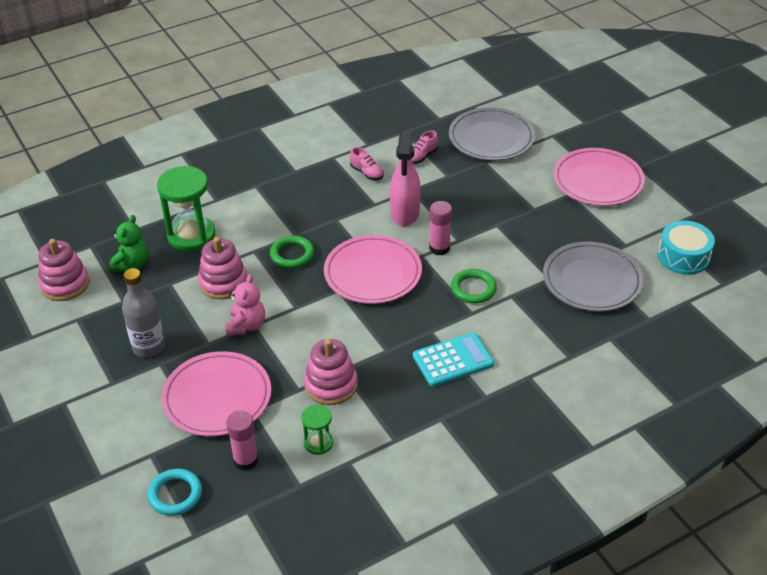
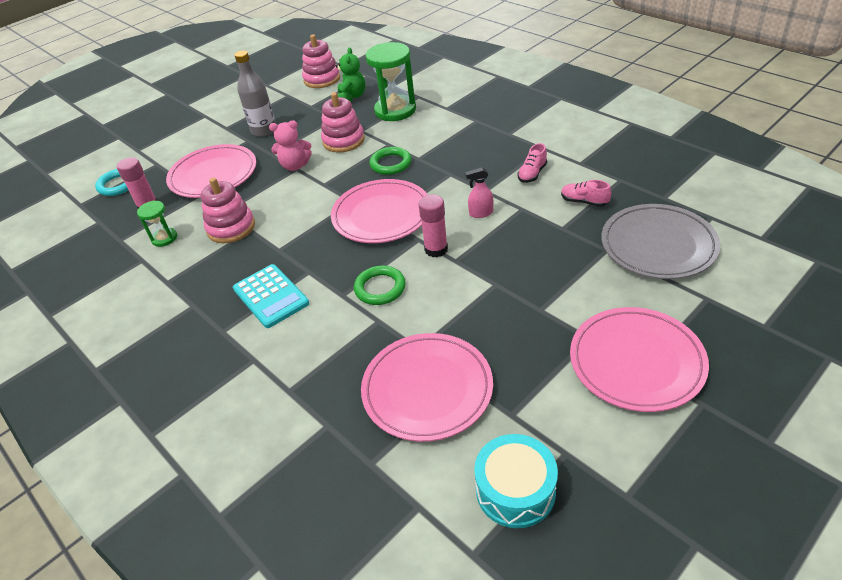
camera: 80 degrees right, 0 degrees up
(131, 264) = (351, 96): green teddy bear -> green teddy bear turned 90 degrees counterclockwise
(405, 213) = (480, 213): pink spray bottle -> pink spray bottle, size x0.49
(592, 280) = (427, 389): grey plate -> pink plate

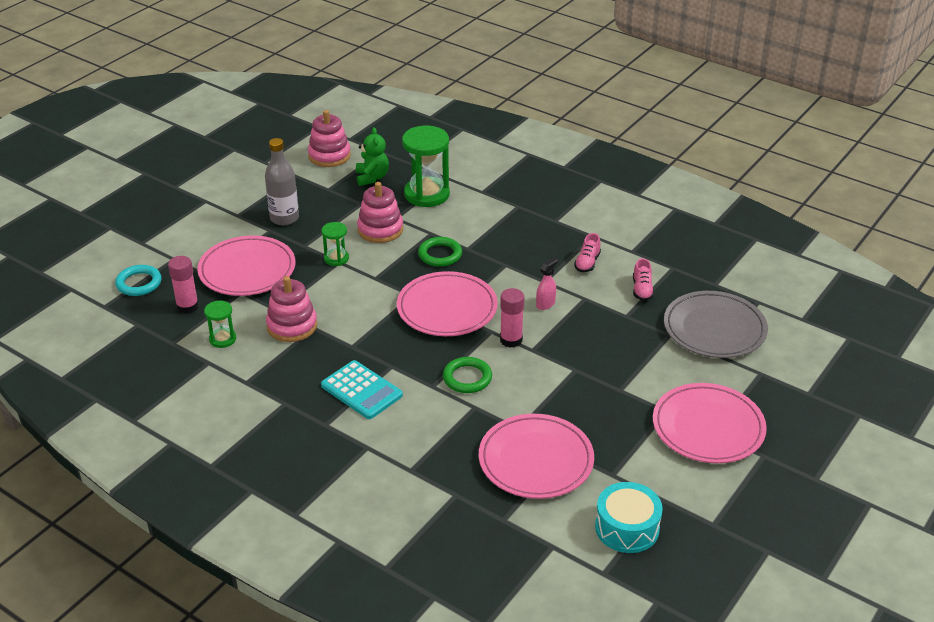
camera: 15 degrees left, 5 degrees down
(295, 166) = (336, 258): pink teddy bear -> green hourglass
(480, 213) = (545, 304): pink spray bottle -> pink spray bottle turned 150 degrees clockwise
(584, 202) = (642, 290): pink shoe -> pink shoe turned 105 degrees counterclockwise

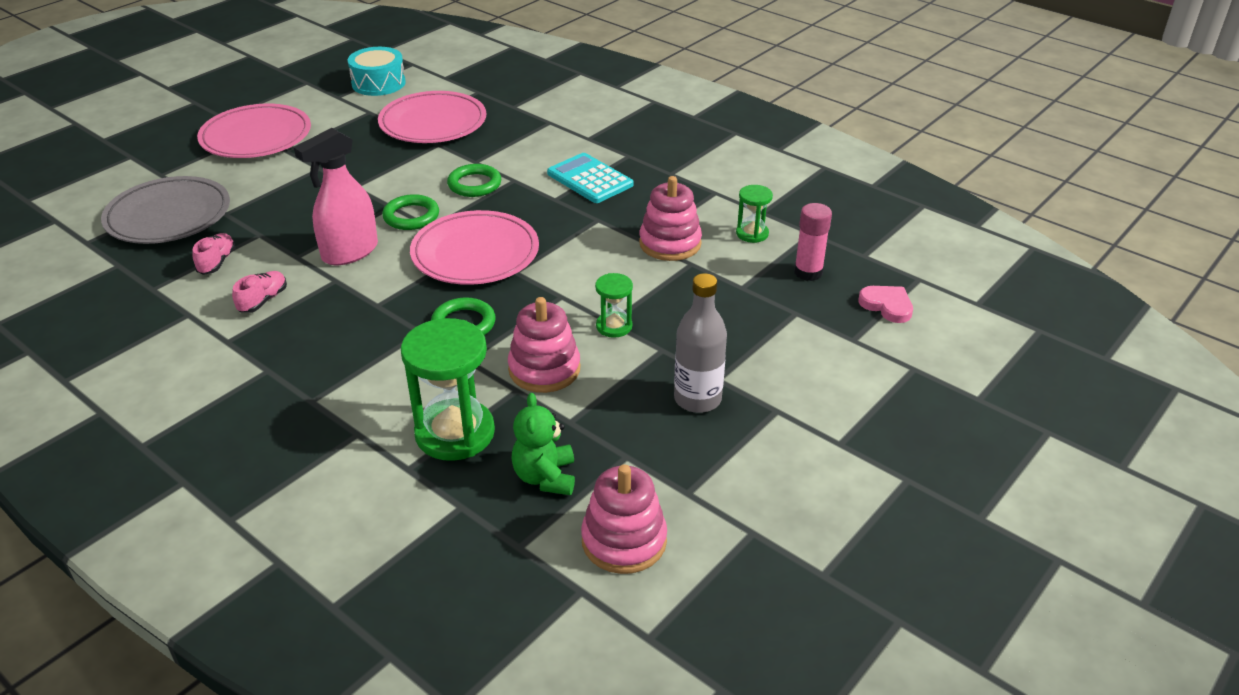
camera: 175 degrees left, 0 degrees up
(139, 283) = (887, 306): turquoise ring -> pink heart
(247, 270) = (740, 316): pink plate -> none
(511, 340) = (411, 216): pink glue stick -> green ring
(545, 304) = (349, 252): pink spray bottle -> pink spray bottle, size x2.02

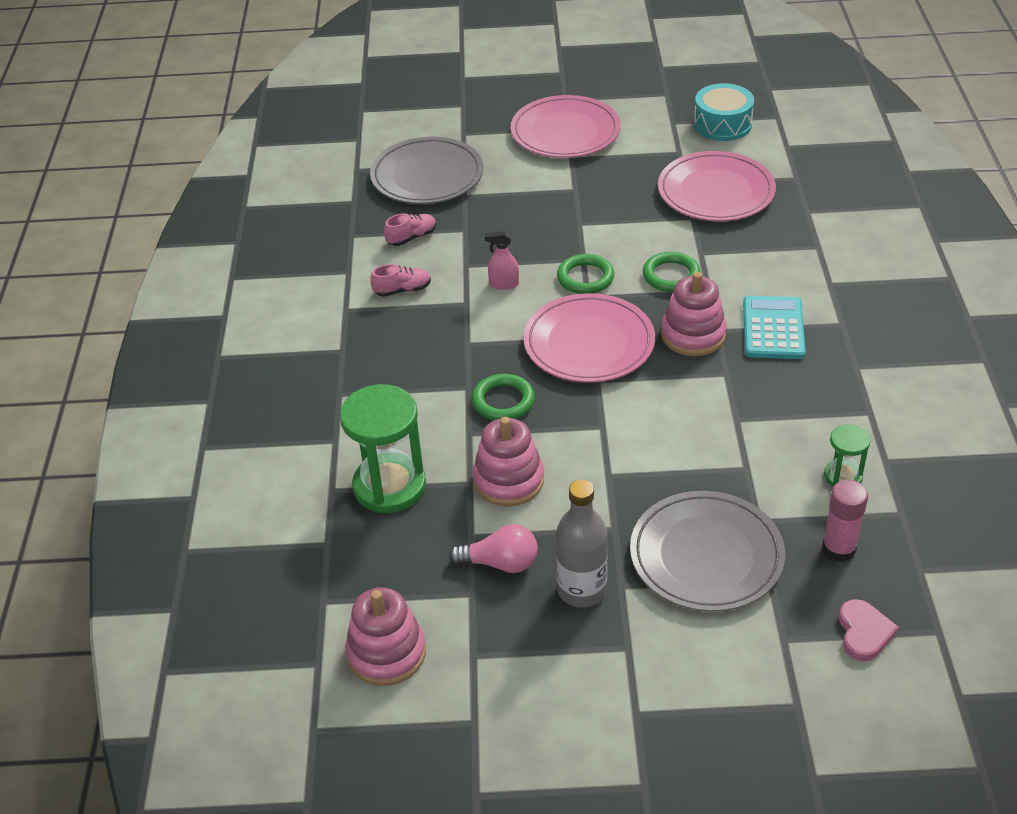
camera: 50 degrees right, 5 degrees up
(349, 252) = (503, 284): pink spray bottle -> pink spray bottle, size x0.49
(545, 477) = (400, 565): green teddy bear -> none
(614, 326) = (605, 481): green hourglass -> none
(618, 423) = (500, 563): none -> pink light bulb
(670, 243) = (755, 437): pink stacking toy -> pink stacking toy (693, 335)
(742, 326) = (706, 556): none -> grey plate

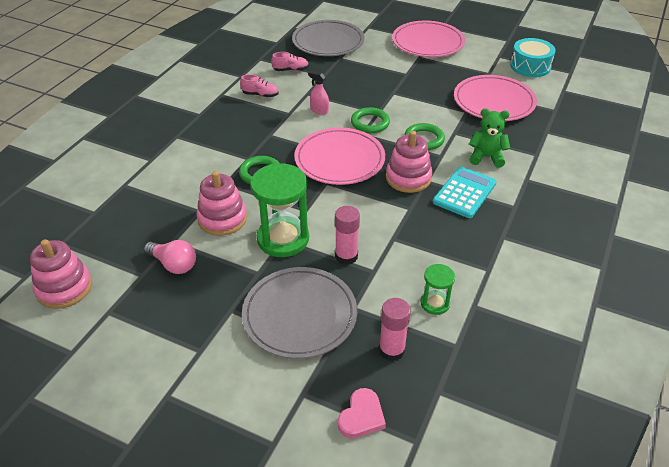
camera: 25 degrees right, 0 degrees up
(389, 486) = (155, 195): green hourglass -> green hourglass (283, 239)
(582, 590) = (205, 302): grey bottle -> none
(701, 464) = (346, 256): none -> pink glue stick
(763, 272) = (486, 157): none -> green teddy bear

